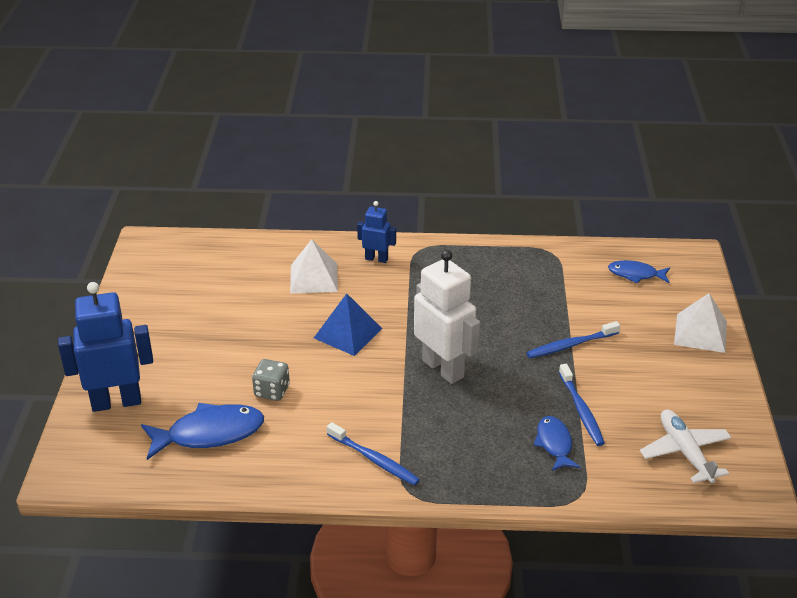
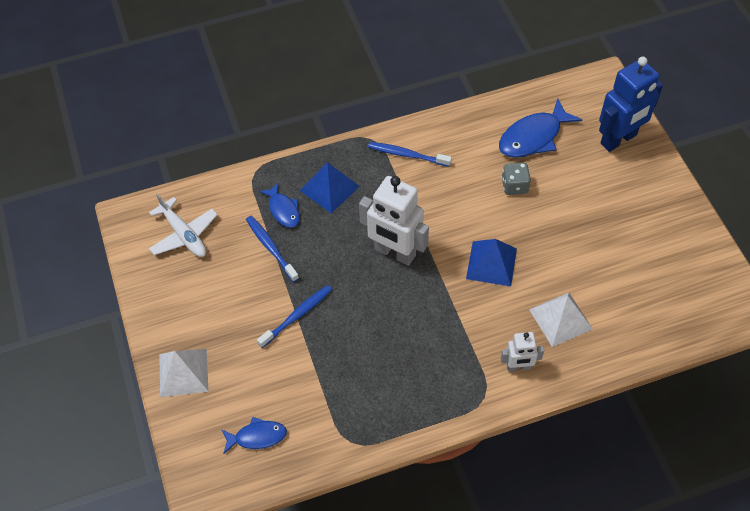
camera: 160 degrees right, 20 degrees up
(376, 259) = (518, 367): blue robot -> white robot
(489, 451) = (329, 188): none -> blue pyramid

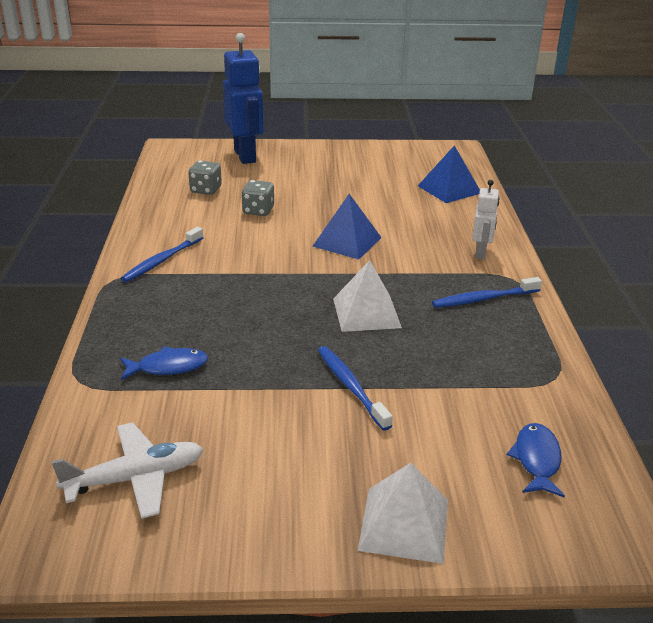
camera: 75 degrees left, 25 degrees down
(271, 248) = (225, 390): blue toothbrush -> blue toothbrush (484, 299)
(329, 188) = (164, 323): blue pyramid -> blue pyramid (449, 189)
(394, 253) = (296, 295): white robot -> none
(533, 137) = (206, 190): blue fish -> grey dice
(560, 319) = (432, 221): white pyramid -> white pyramid (366, 313)

